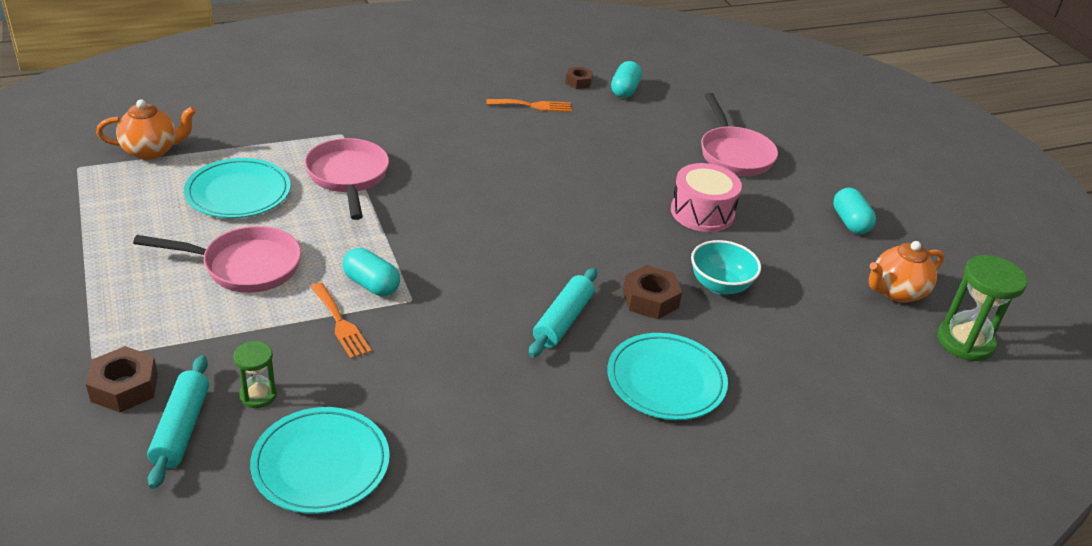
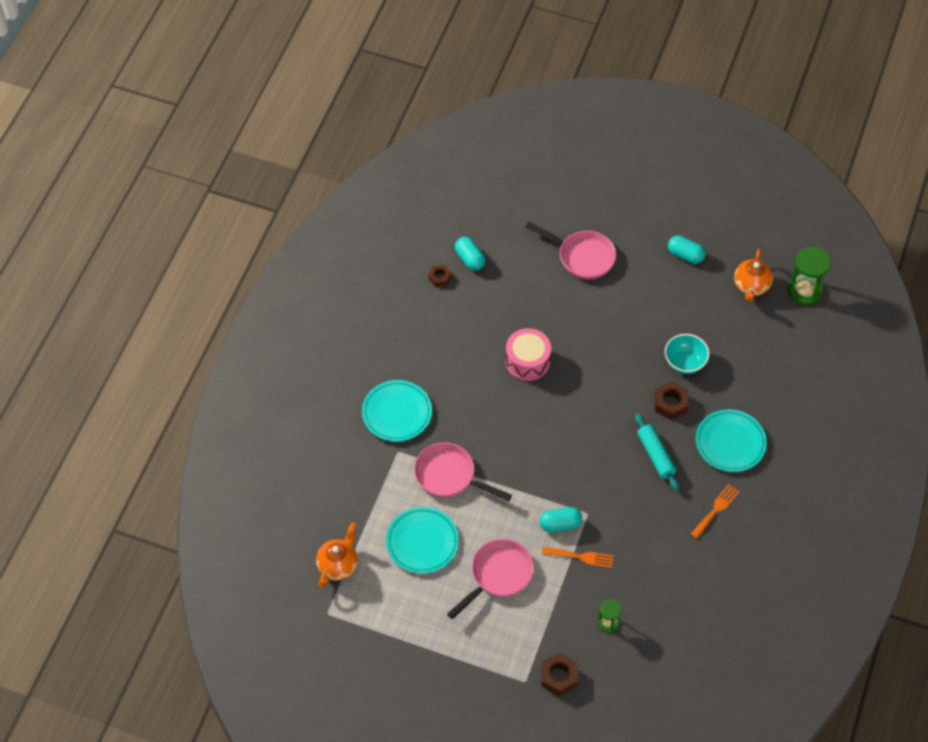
camera: 45 degrees left, 20 degrees up
(181, 429) = (608, 666): turquoise rolling pin -> none
(321, 464) = (674, 621): turquoise plate -> turquoise plate (397, 413)
(533, 106) = (447, 324): orange fork -> orange fork (716, 509)
(702, 212) = (621, 320): pink drum -> pink drum (527, 361)

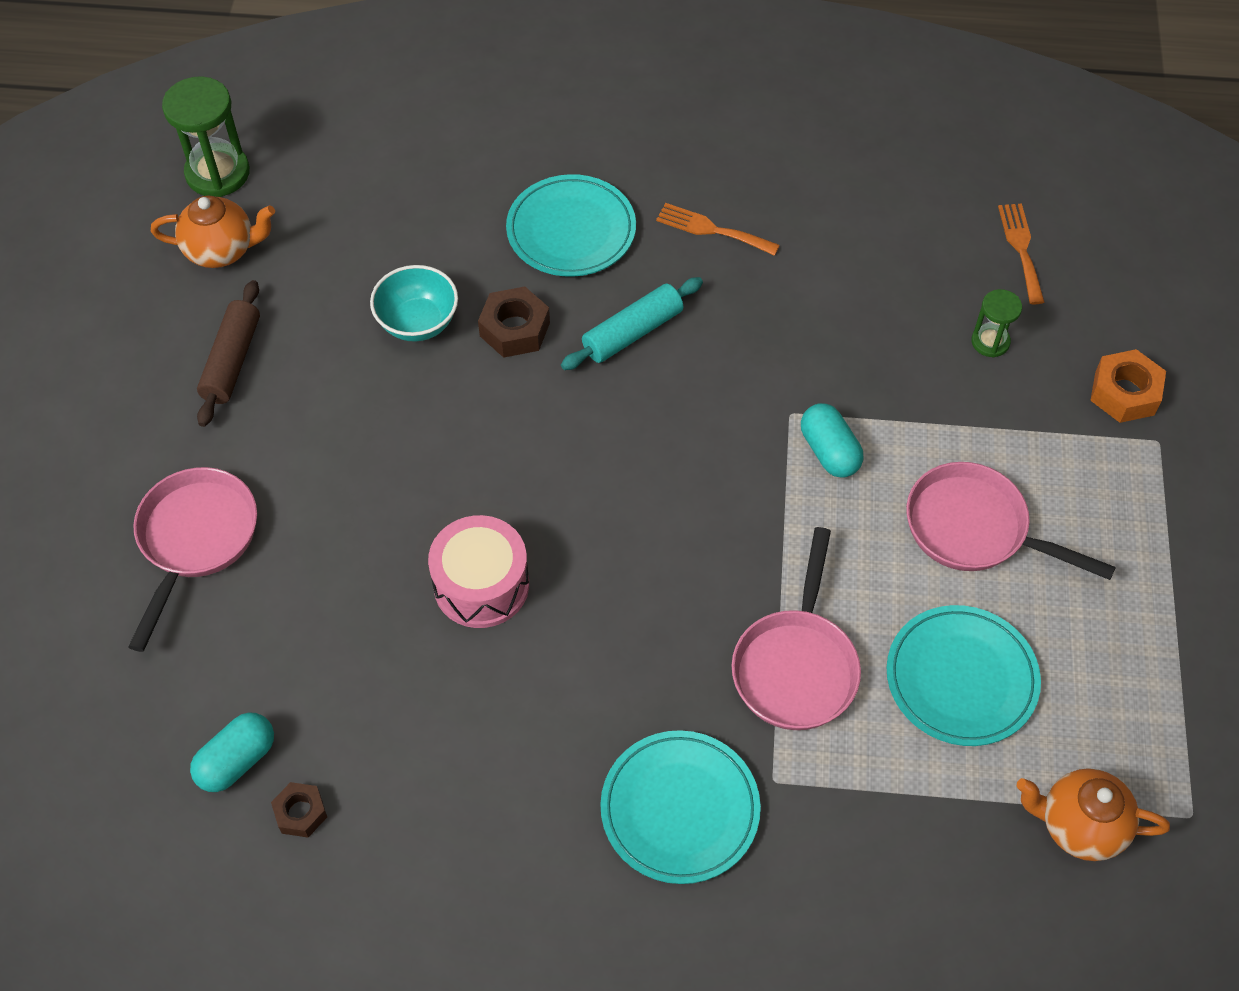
camera: 105 degrees left, 0 degrees up
(558, 677) = (1124, 393): brown nut -> orange nut
(581, 557) = (882, 405): orange fork -> orange fork (1021, 248)
(680, 282) = (232, 361): none -> brown rolling pin
(685, 255) = (163, 363): turquoise capsule -> none

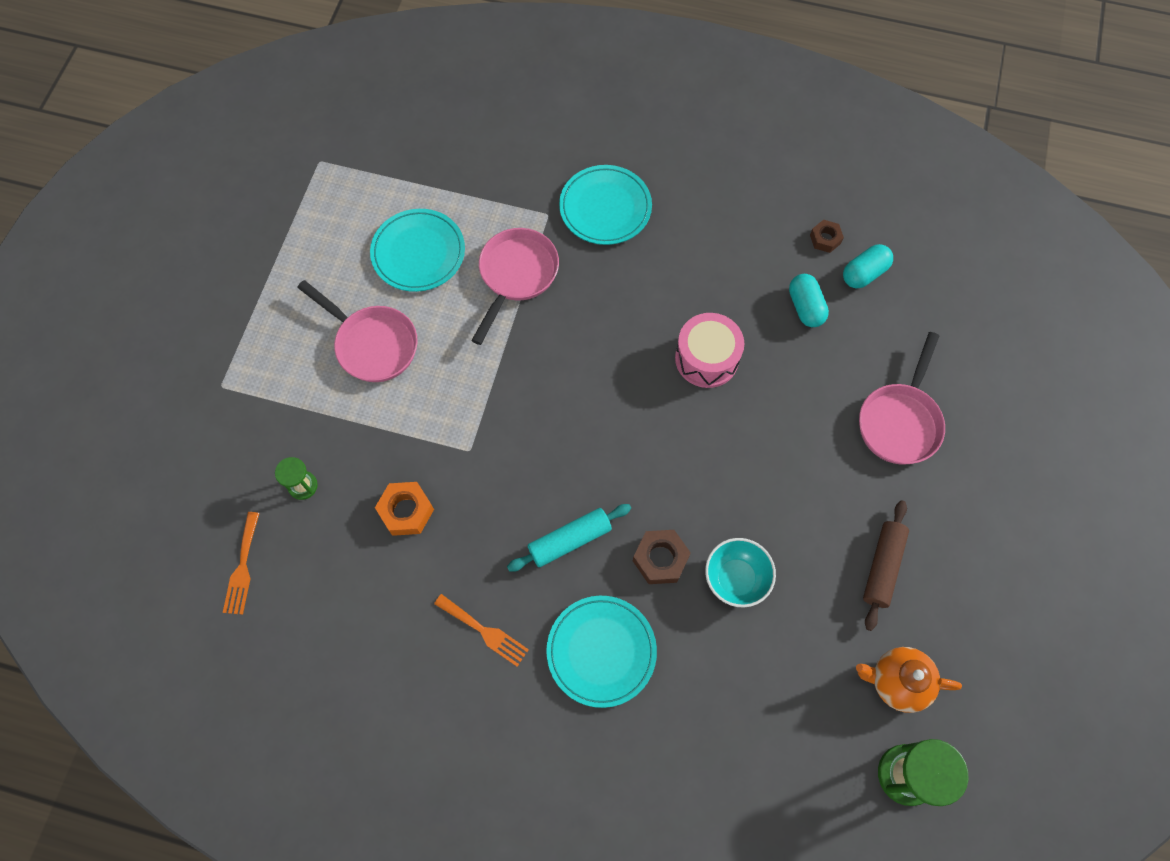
camera: 170 degrees left, 10 degrees up
(829, 451) = (450, 416): turquoise capsule -> turquoise capsule (805, 307)
(1079, 826) = (384, 166): orange teapot -> none
(1124, 393) = (225, 427): orange nut -> orange nut (406, 511)

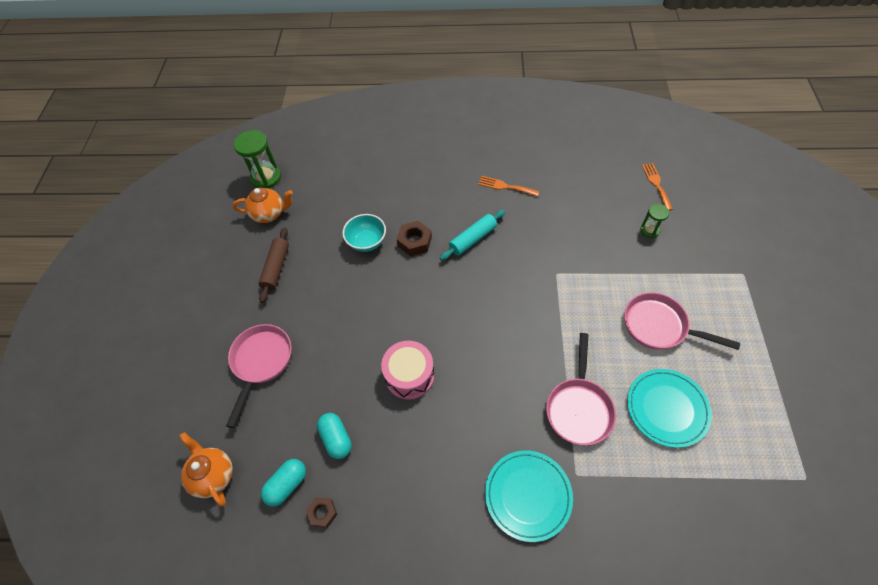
camera: 170 degrees right, 10 degrees down
(406, 511) = (579, 232): orange nut -> none
(601, 651) = (437, 192): turquoise plate -> none
(949, 301) = (213, 475): none -> orange teapot

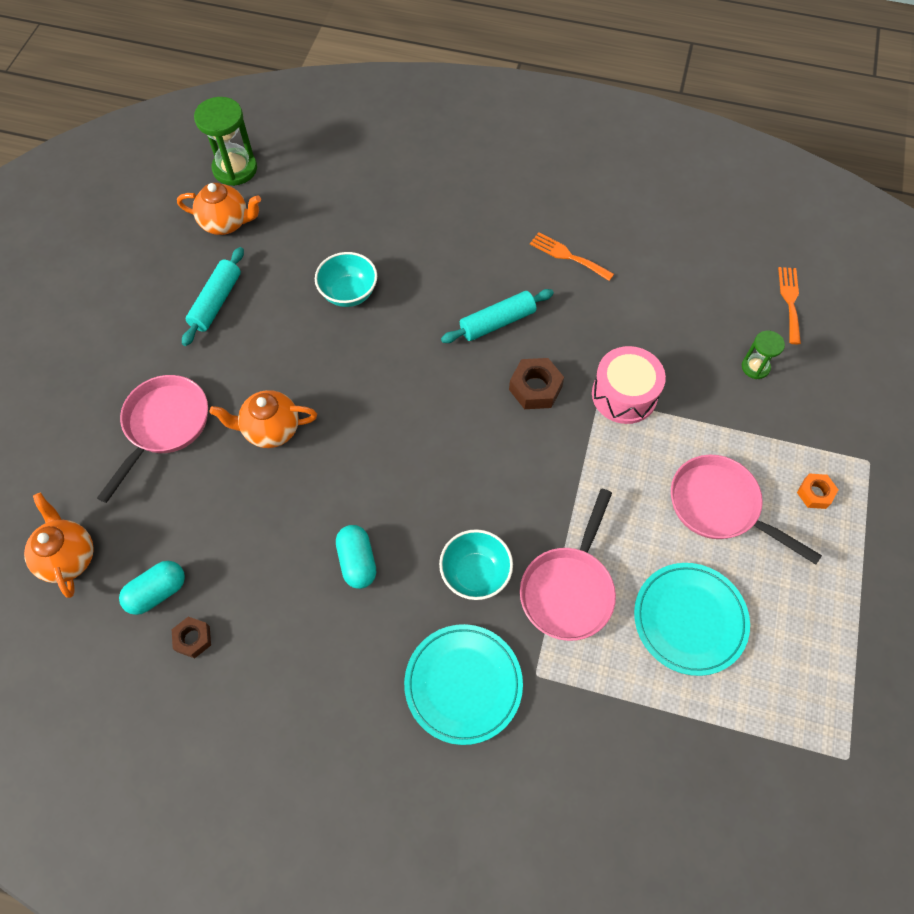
camera: 10 degrees right, 5 degrees up
(276, 268) = (216, 302): brown rolling pin -> turquoise rolling pin
(336, 439) = (235, 550): turquoise capsule -> turquoise capsule (357, 561)
(338, 347) = (271, 430): none -> orange teapot
(409, 375) = (354, 491): pink drum -> pink drum (624, 395)
(414, 242) = (415, 308): brown nut -> brown nut (535, 388)
(511, 413) = (475, 574): none -> turquoise bowl
(717, 303) = (815, 493): none -> orange nut

